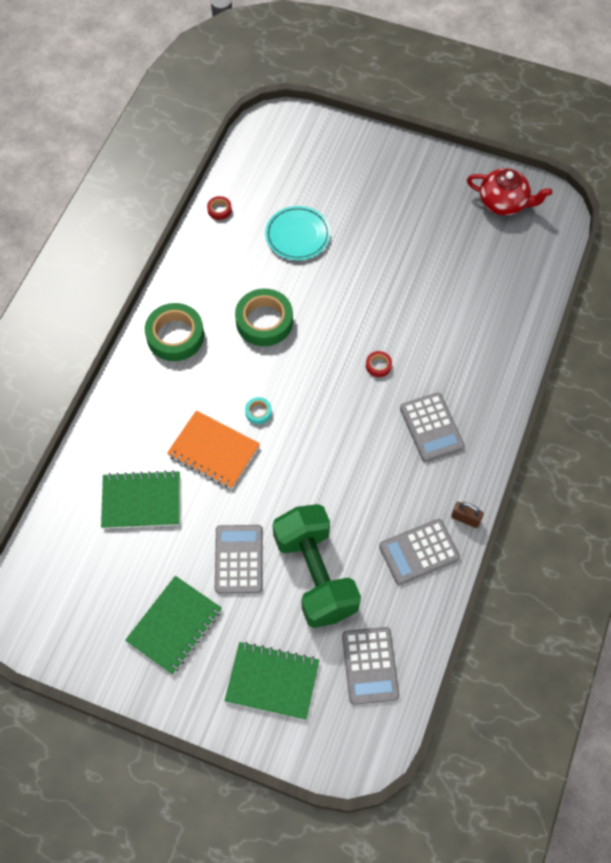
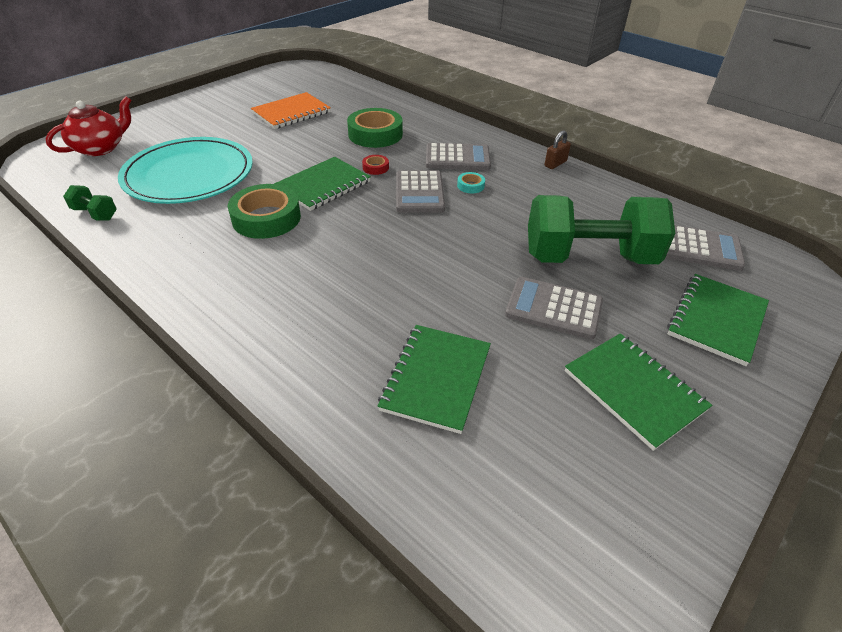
camera: 70 degrees left, 20 degrees down
(175, 336) = (220, 287): green tape -> green tape (375, 134)
(213, 451) = (401, 294): orange notebook -> orange notebook (291, 113)
(219, 210) = (95, 214): red tape -> green dumbbell
(258, 412) = (373, 248): turquoise tape -> turquoise tape (470, 186)
(297, 235) = (189, 175): turquoise plate -> turquoise plate, size x1.74
(329, 338) = (323, 185): none -> green notebook
(419, 552) = (581, 193): grey calculator -> grey calculator (419, 192)
(504, 202) = (275, 83): red teapot -> red teapot (101, 148)

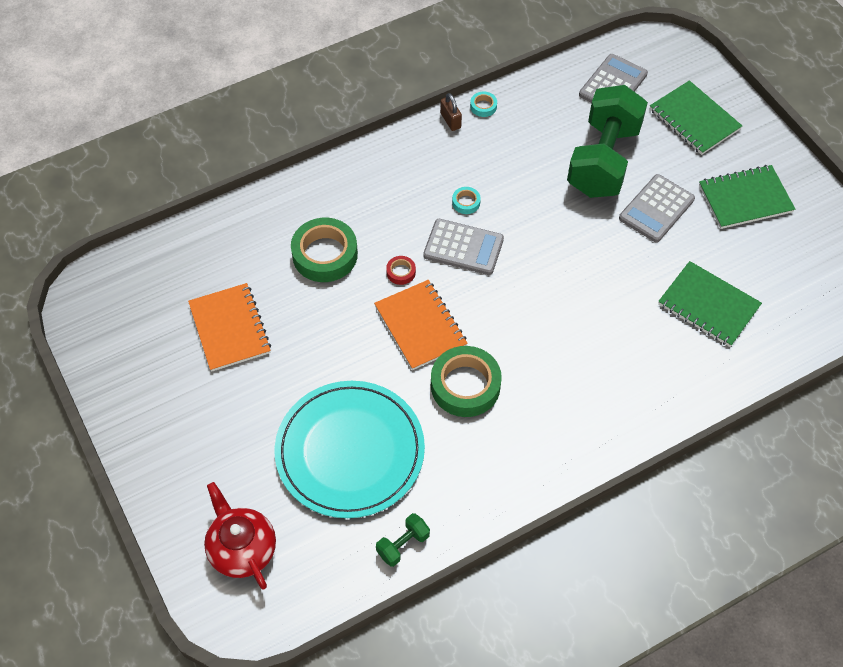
camera: 70 degrees left, 15 degrees up
(323, 185) = (420, 326): green notebook -> orange notebook
(457, 158) = (408, 196): grey calculator -> none
(587, 177) = (483, 106): none -> turquoise tape

